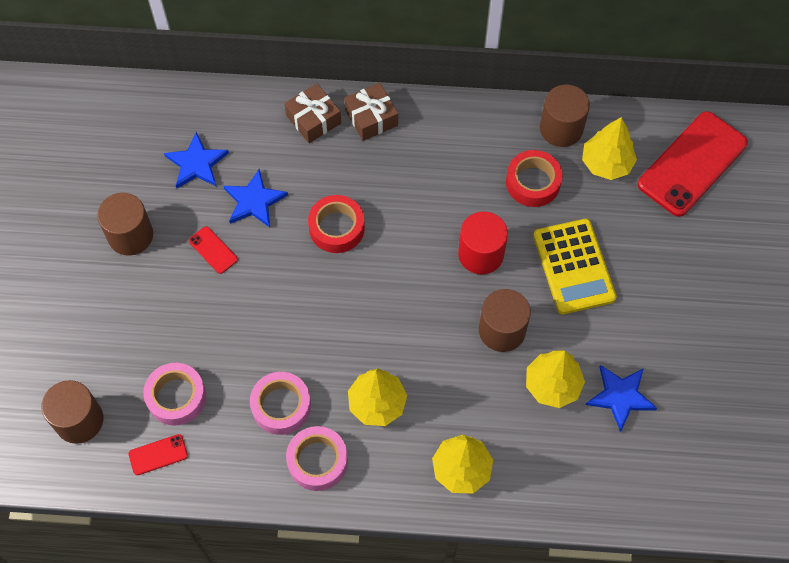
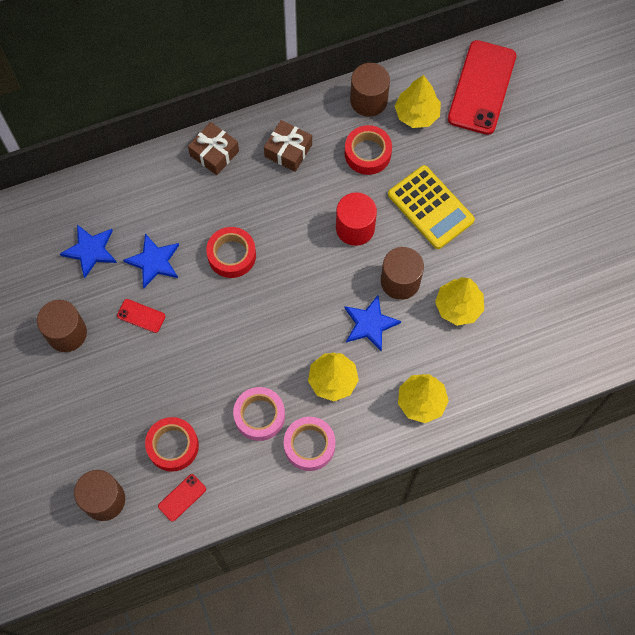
camera: 25 degrees left, 5 degrees up
(176, 397) = (173, 446): pink tape -> red tape
(313, 119) = (168, 174): brown gift -> brown gift (288, 150)
(620, 396) = (512, 293): blue star -> blue star (370, 324)

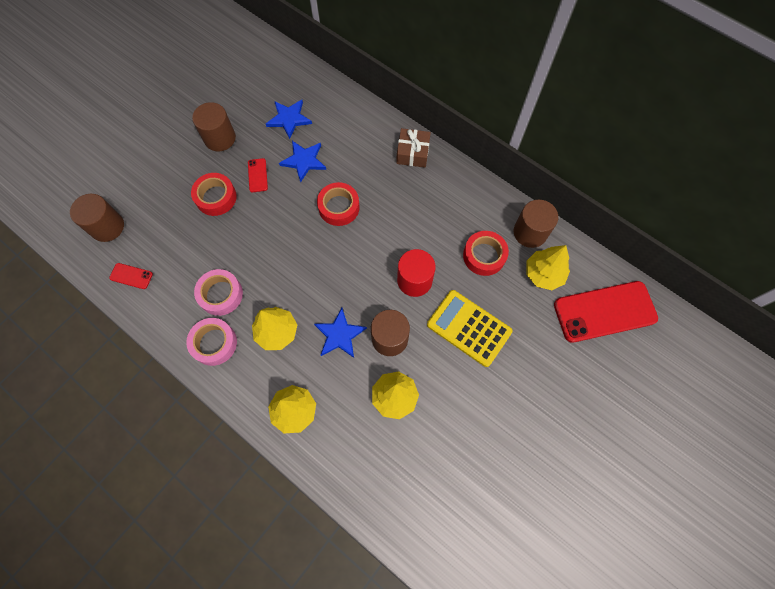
camera: 60 degrees right, 0 degrees up
(173, 446) = (168, 249): red tape -> red tape (216, 197)
(288, 150) = (448, 199): brown gift -> none
(430, 207) = (469, 328): yellow calculator -> yellow calculator turned 105 degrees clockwise

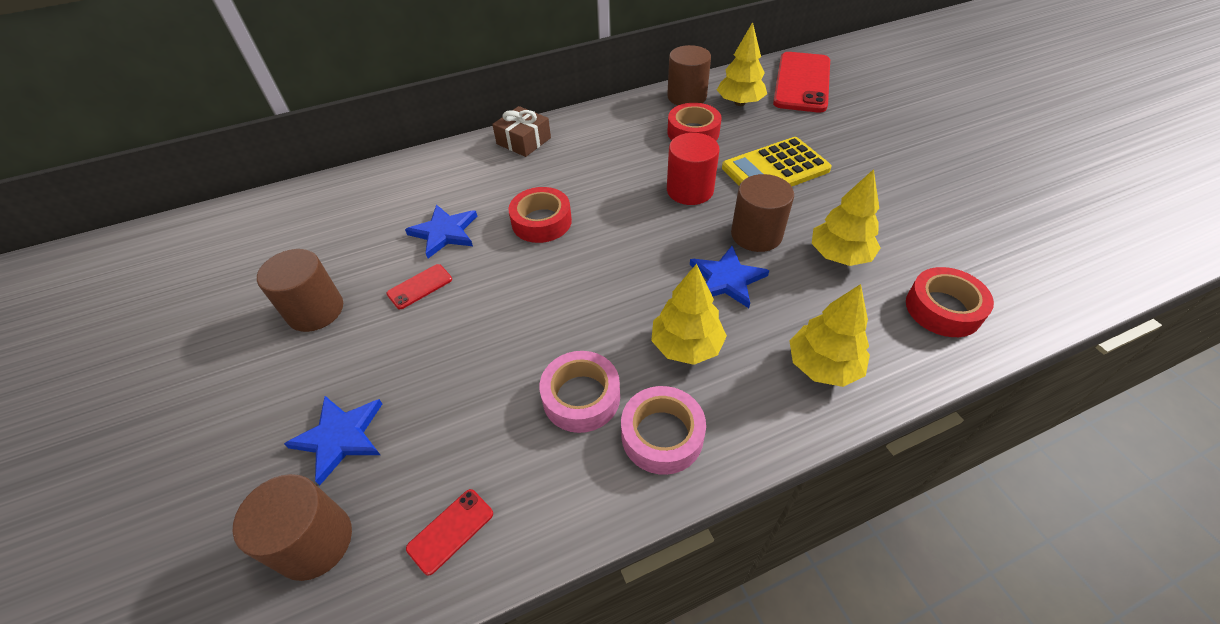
camera: 60 degrees left, 20 degrees down
(216, 197) = (409, 348): red tape -> red tape (943, 309)
(257, 175) = (420, 286): red phone -> red phone turned 60 degrees counterclockwise
(289, 119) = (368, 226): blue star -> blue star (340, 437)

